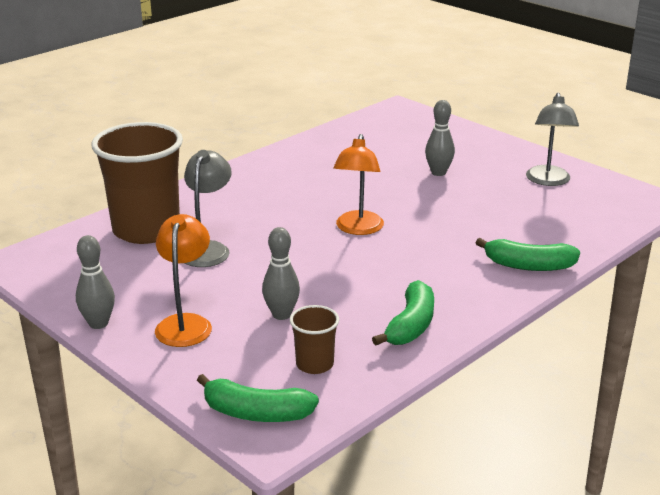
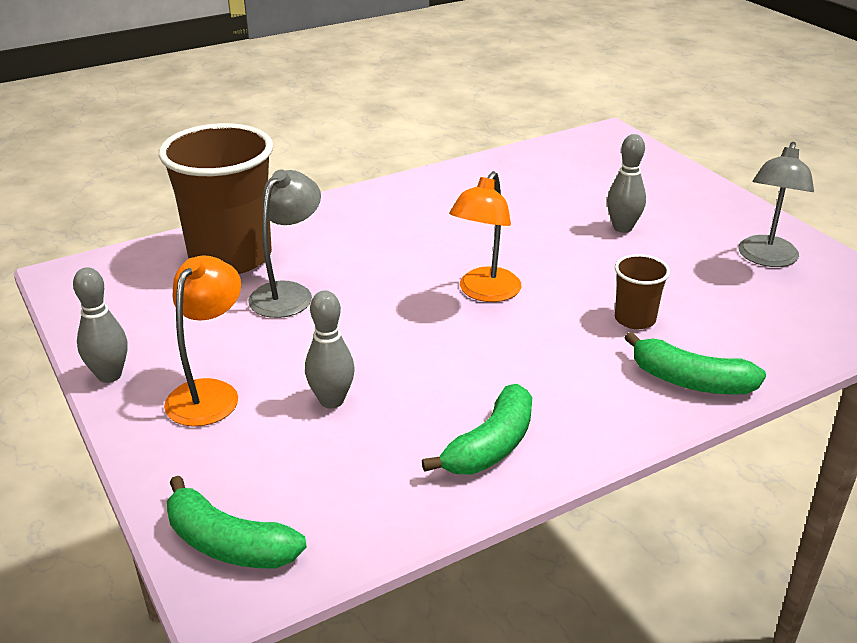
camera: 15 degrees right, 5 degrees up
(314, 364) = (338, 483): brown cup -> brown cup (635, 319)

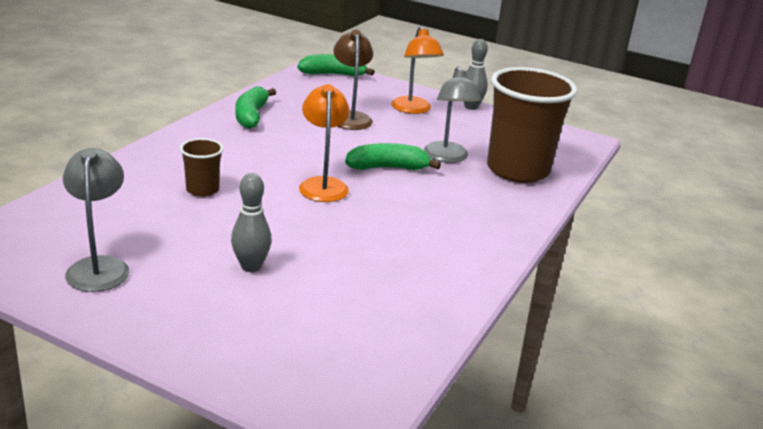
camera: 145 degrees right, 5 degrees down
(331, 400) = (350, 117): grey bowling pin -> brown lamp
(690, 381) = (150, 162): green banana -> green banana (388, 168)

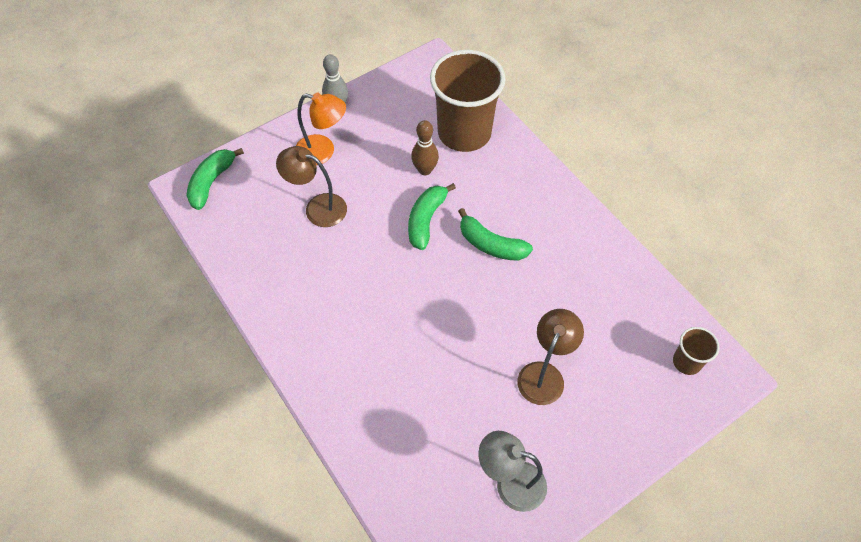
camera: 60 degrees left, 30 degrees up
(202, 190) = (412, 373): brown cup -> brown cup (687, 362)
(251, 116) = (278, 287): green banana -> green banana (491, 244)
(251, 266) = (544, 374): grey bowling pin -> brown lamp
(323, 184) = (437, 279): orange lamp -> none
(447, 157) = (425, 170): grey lamp -> brown bowling pin

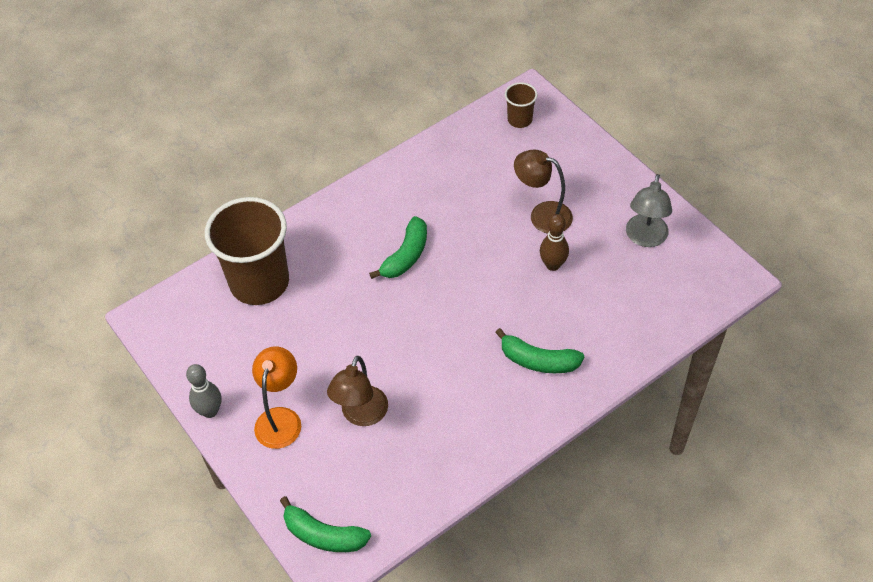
camera: 90 degrees left, 5 degrees down
(425, 170) = (310, 316): brown bowling pin -> brown bowling pin (553, 265)
(426, 220) = (377, 312): green banana -> green banana (538, 360)

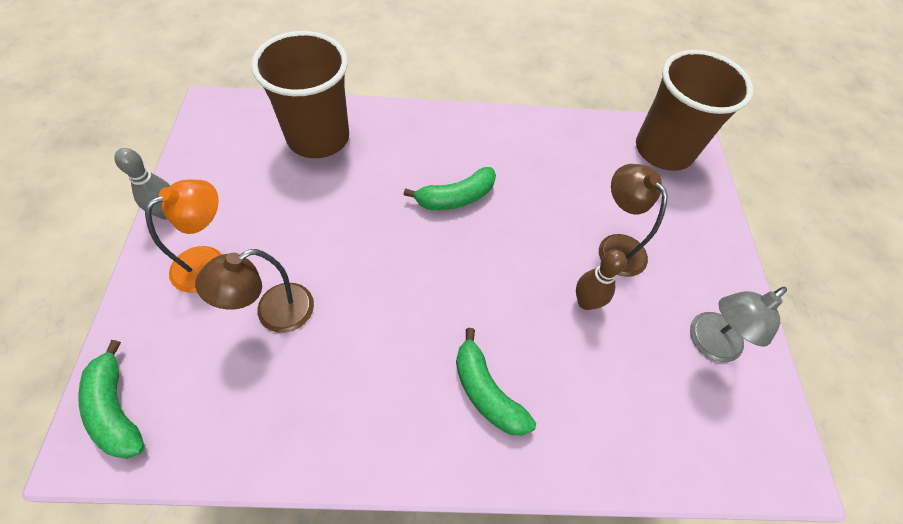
camera: 30 degrees right, 5 degrees up
(519, 120) = (663, 150): brown cup -> brown cup, size x2.19

